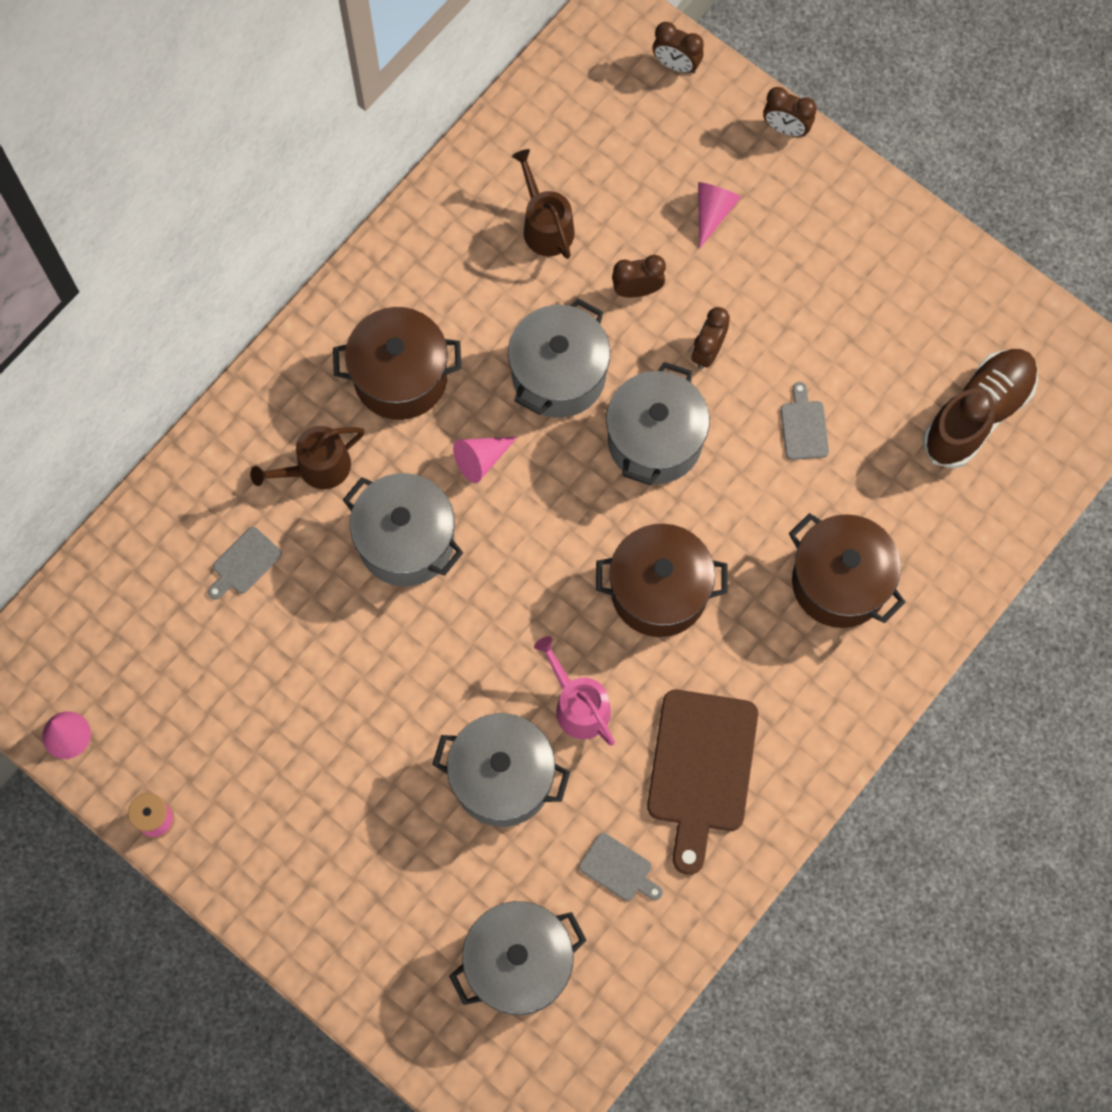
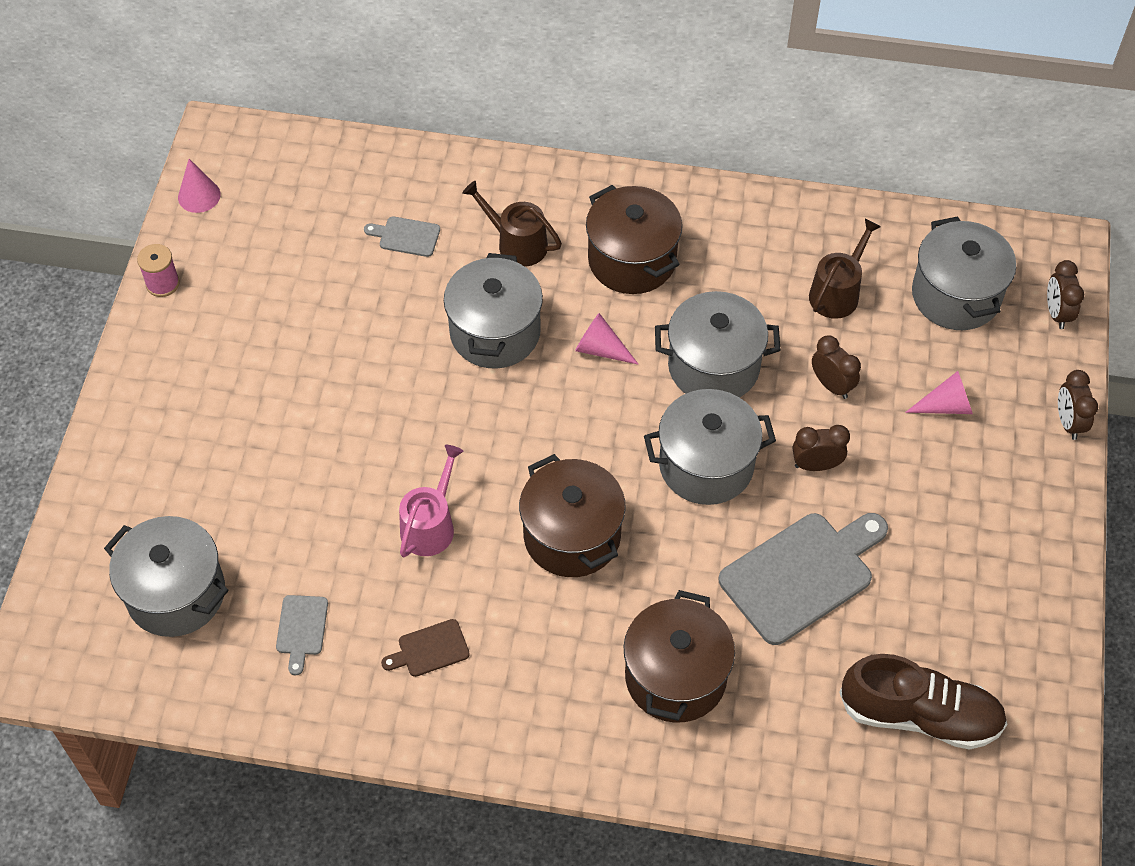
camera: 60 degrees right, 15 degrees down
(502, 778) = (332, 501): grey pot -> grey pot (956, 295)
(701, 769) = (429, 649): brown cutting board -> brown cutting board, size x0.47
(804, 426) = (802, 575): grey cutting board -> grey cutting board, size x2.15

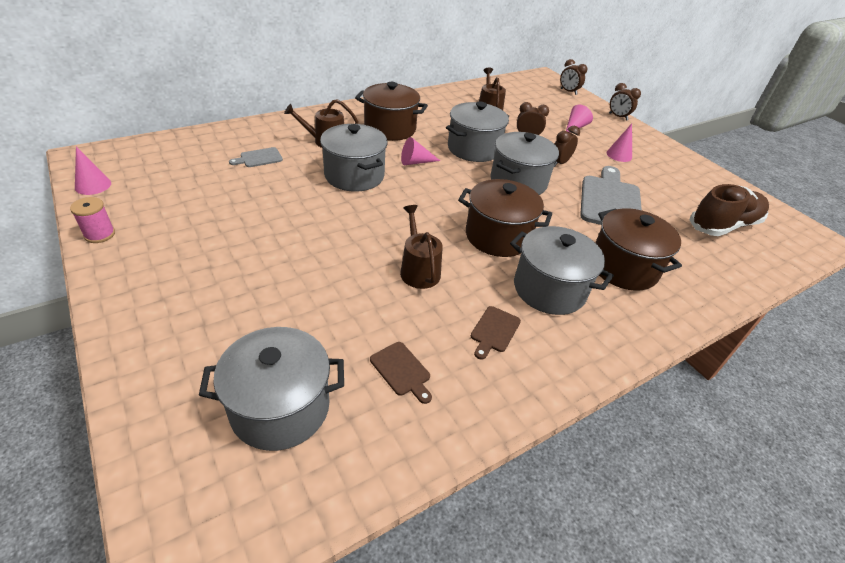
camera: 45 degrees left, 15 degrees down
(301, 629) = (401, 371): grey cutting board -> brown cutting board
(430, 525) = (418, 270): pink watering can -> brown watering can
(942, 503) = (619, 155): none -> pink cone
(956, 295) = (530, 98): grey pot -> grey pot (549, 289)

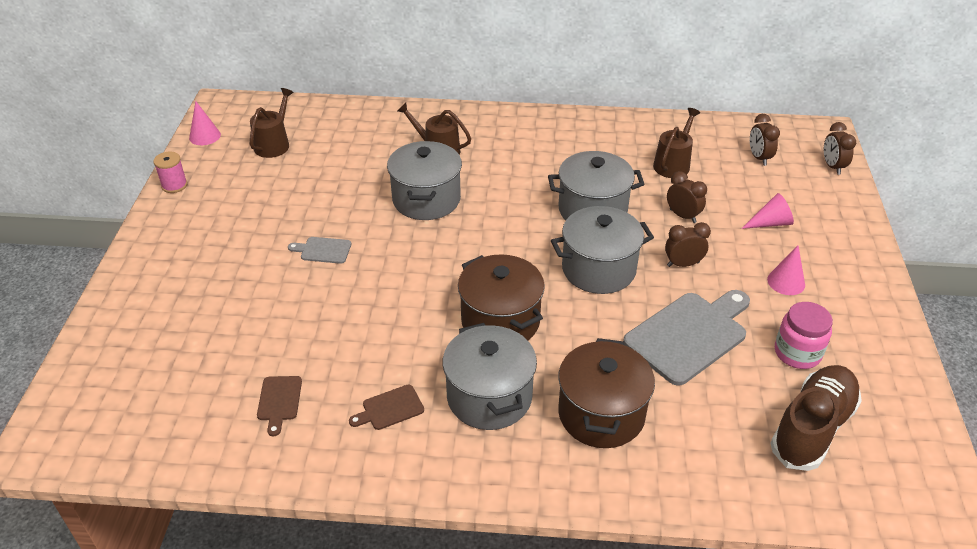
camera: 40 degrees right, 0 degrees up
(259, 158) = (357, 150): grey cutting board -> grey cutting board (323, 250)
(280, 408) = (172, 382): grey pot -> none
(390, 129) = (522, 154): brown pot -> none
(415, 162) = (506, 205): pink cone -> none
(418, 270) = (385, 321): brown watering can -> brown watering can (274, 144)
(618, 117) = (863, 227): brown clock -> brown clock (759, 158)
(669, 189) = (797, 353): none -> pink jar
(723, 225) = (812, 428): brown shoe -> brown shoe turned 60 degrees counterclockwise

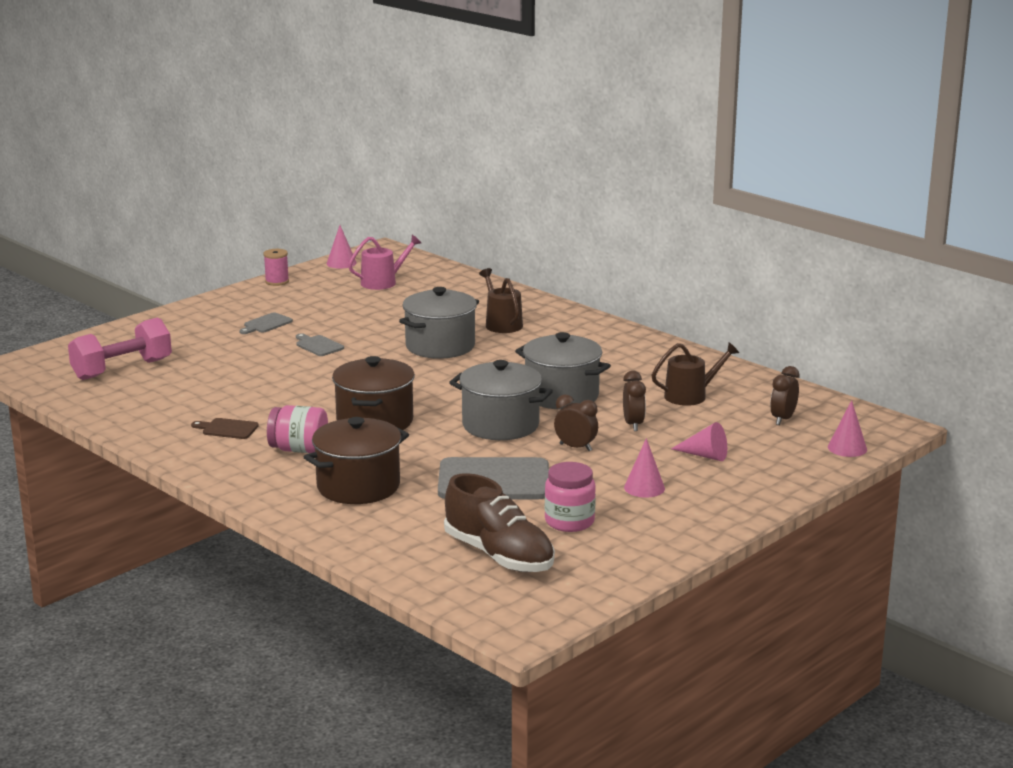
camera: 40 degrees right, 20 degrees down
(173, 384) = (122, 369): none -> pink dumbbell
(237, 246) = (266, 324): none -> grey cutting board
(274, 144) = (383, 282): brown watering can -> pink watering can
(279, 401) = (168, 400): brown cutting board -> none
(489, 397) = (299, 449): grey pot -> pink jar
(812, 428) = (499, 555): brown shoe -> brown shoe turned 60 degrees clockwise
(832, 167) = (847, 448): brown clock -> pink cone

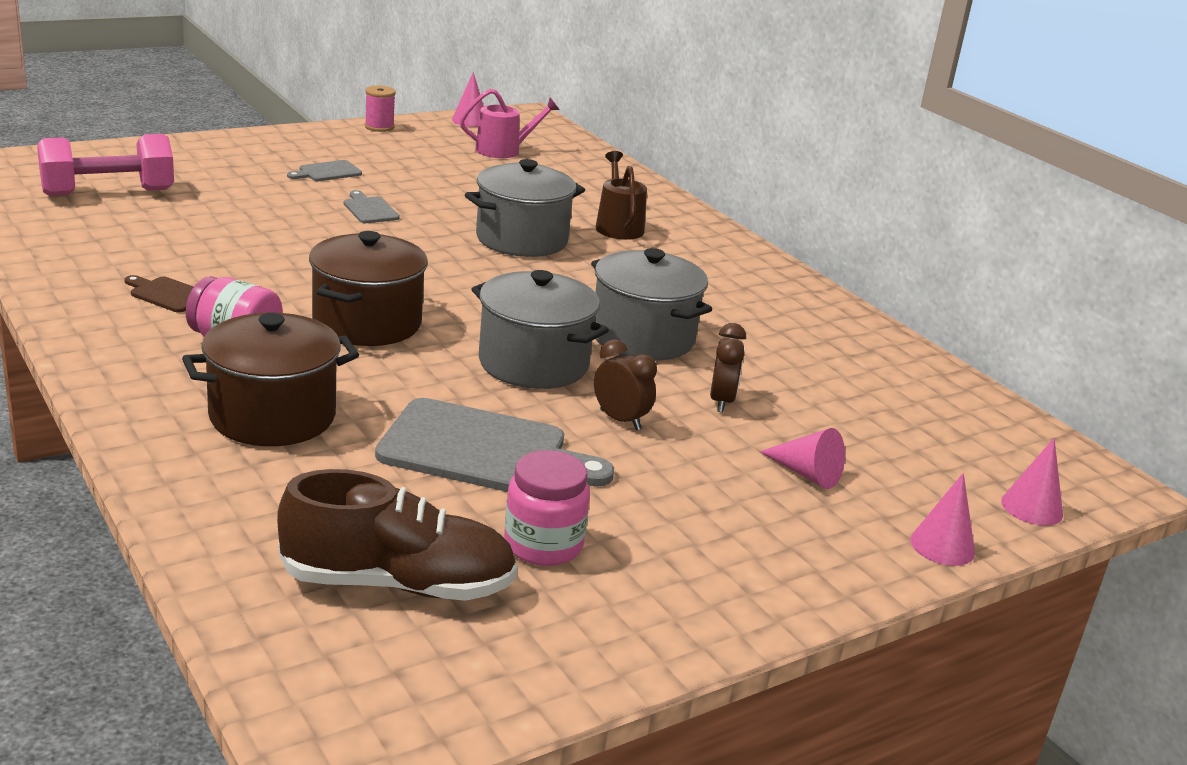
camera: 10 degrees right, 5 degrees up
(499, 555) = (398, 584): brown shoe -> brown shoe turned 60 degrees counterclockwise
(644, 488) = (689, 509): pink cone -> pink cone (942, 546)
(690, 396) = (824, 374): brown watering can -> none
(783, 419) = (946, 438): brown clock -> none

